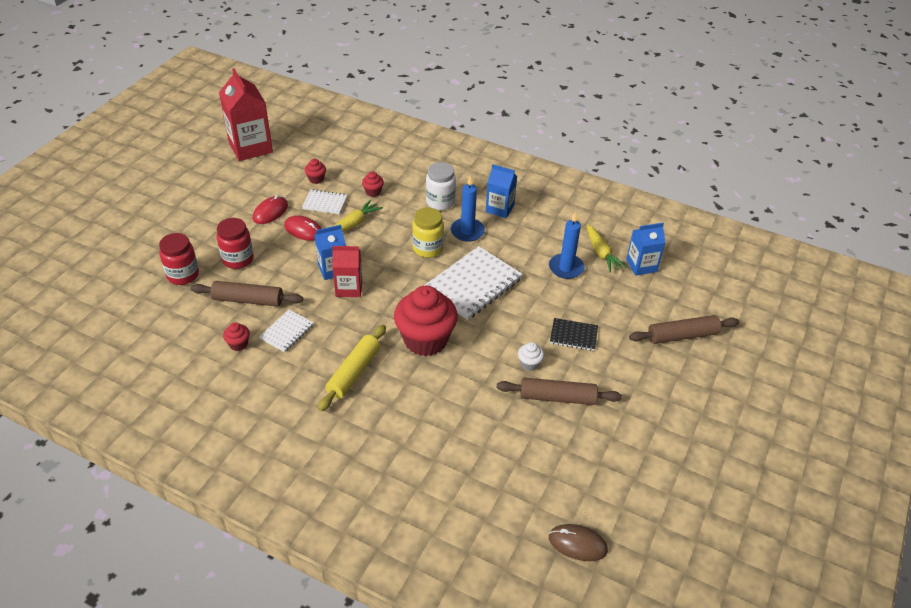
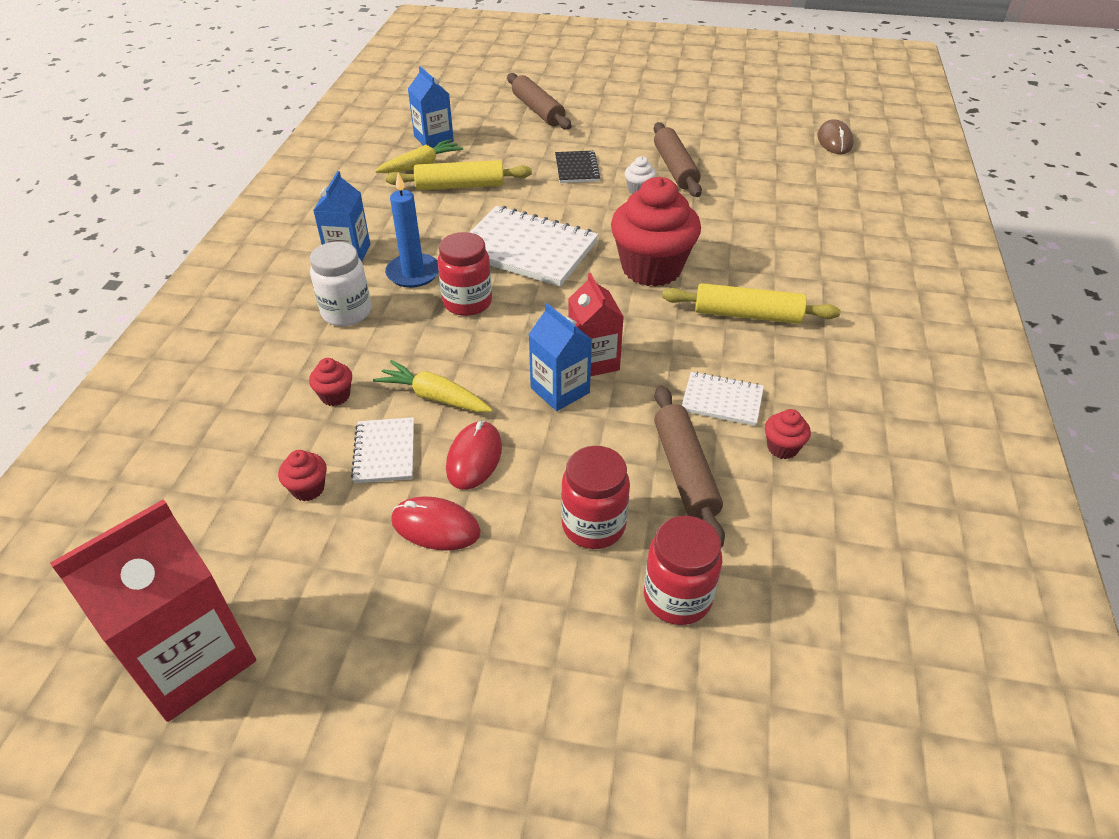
camera: 105 degrees left, 0 degrees up
(428, 248) = (467, 302): yellow jar -> red jar
(566, 268) = (460, 186): blue candle -> yellow rolling pin

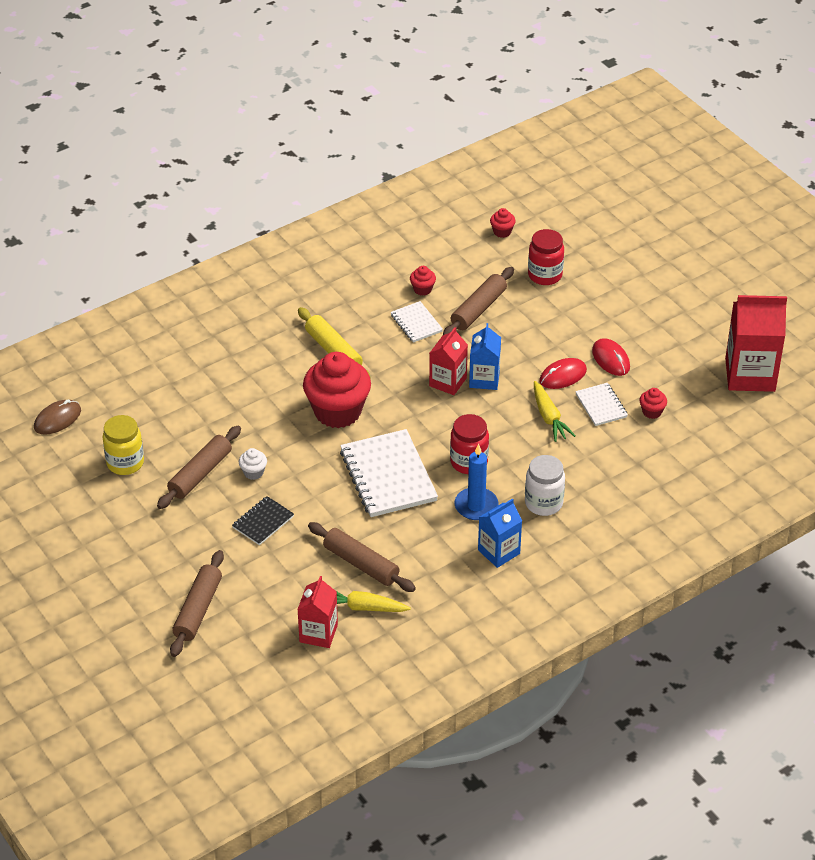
camera: 135 degrees left, 0 degrees up
(335, 396) = (598, 452): red cupcake -> red cupcake (502, 232)
(385, 452) = (601, 406): white notebook -> white notebook turned 60 degrees counterclockwise
(433, 139) = (318, 633): blue carton -> red carton
(460, 186) = (361, 564): yellow rolling pin -> brown rolling pin
(593, 525) = (545, 316): red jar -> none
(737, 145) = (125, 463): none -> yellow jar

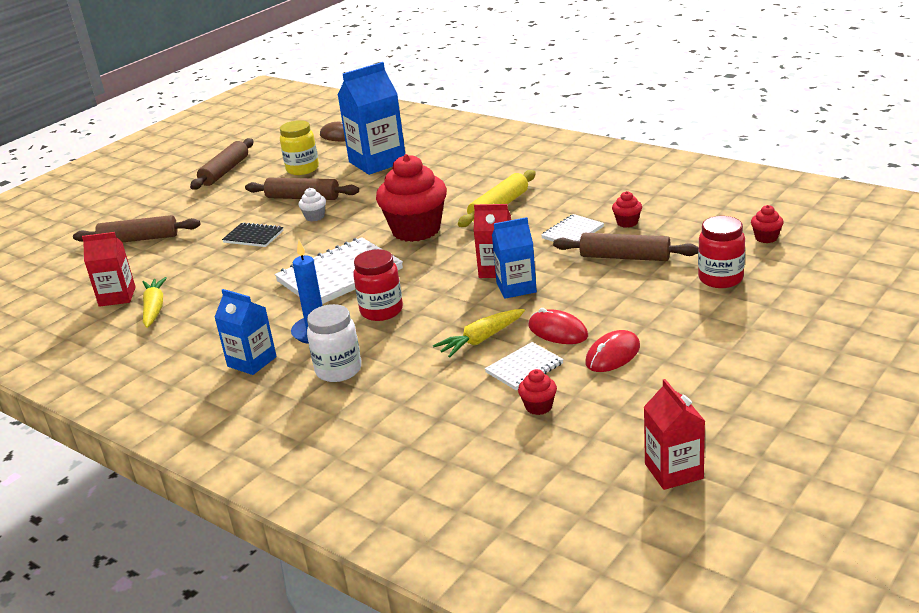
camera: 75 degrees right, 15 degrees down
(158, 405) = (377, 162): none -> blue carton
(361, 564) = (213, 293): brown rolling pin -> brown rolling pin (225, 171)
(750, 375) = (673, 471): red carton -> red carton, size x0.60

